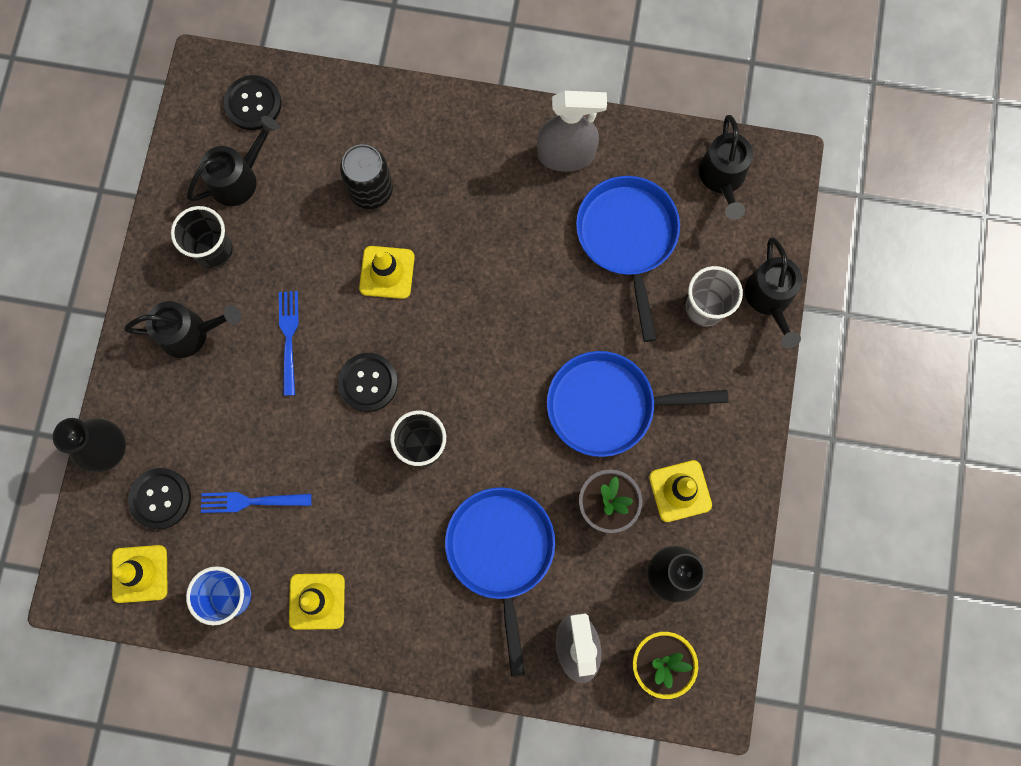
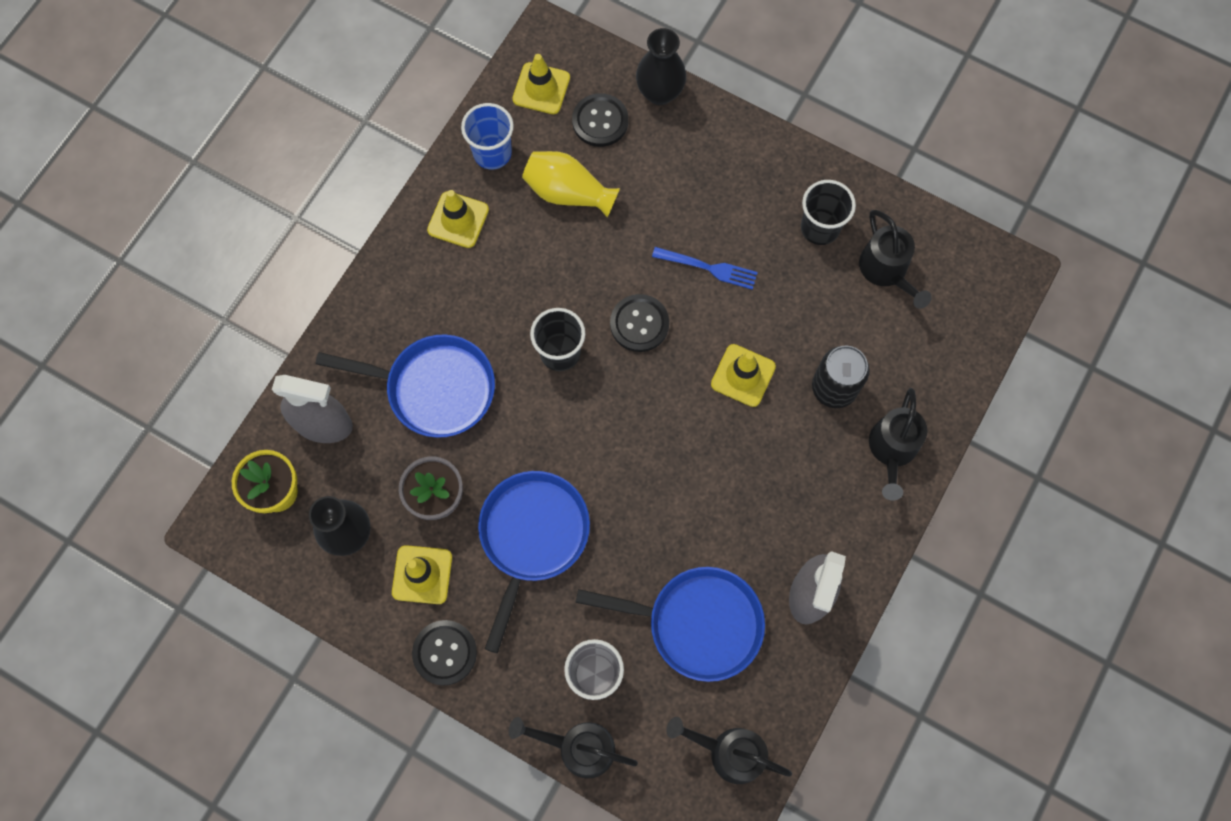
camera: 110 degrees right, 5 degrees down
(191, 333) = (744, 186): black watering can -> black watering can (892, 450)
(251, 501) = (568, 192): blue fork -> yellow vase
(253, 104) = (963, 306): black button -> black button (444, 653)

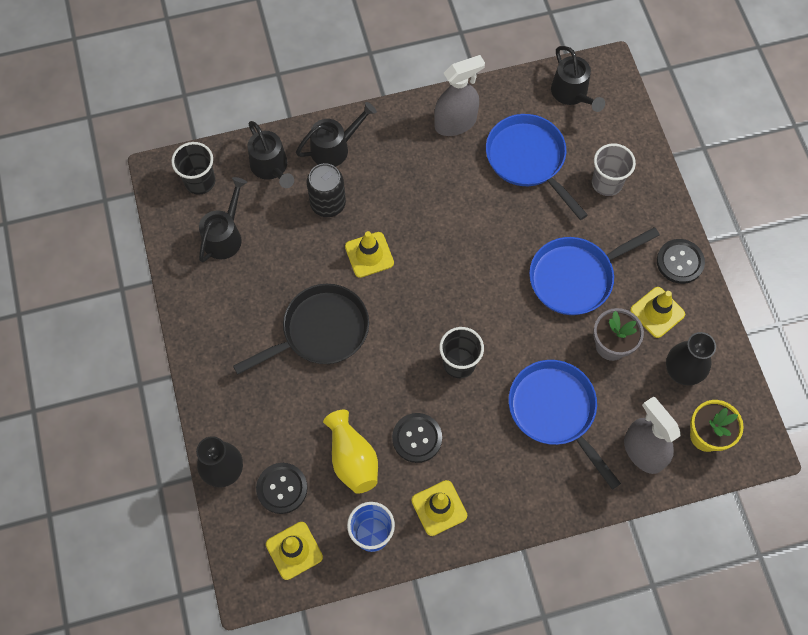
camera: 135 degrees left, 5 degrees down
(578, 747) = (648, 159): black watering can -> black watering can (271, 168)
(639, 324) = (395, 337): black button -> black button (417, 438)
(708, 268) = (320, 331): blue fork -> black pan
(820, 228) = (231, 294): black cup -> black cup (200, 181)

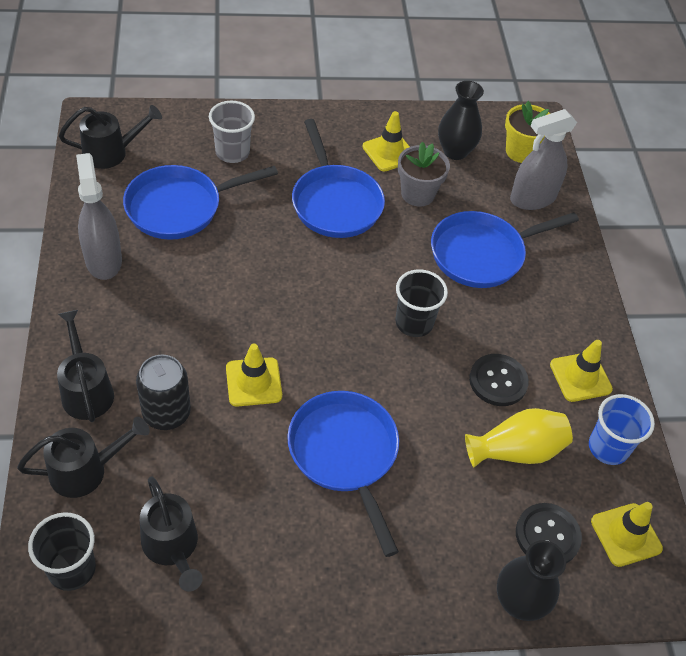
camera: 85 degrees left, 15 degrees down
(225, 235) = (172, 547): black watering can -> black watering can turned 150 degrees counterclockwise
(320, 331) = (345, 454): black pan -> blue pan
(680, 262) = (339, 123): black button -> none

